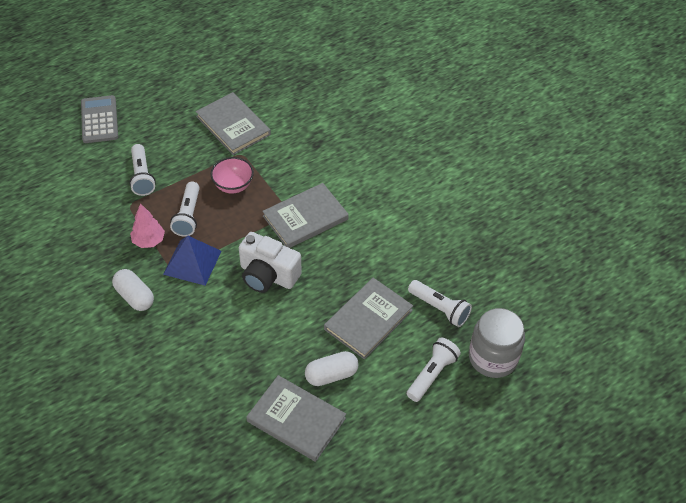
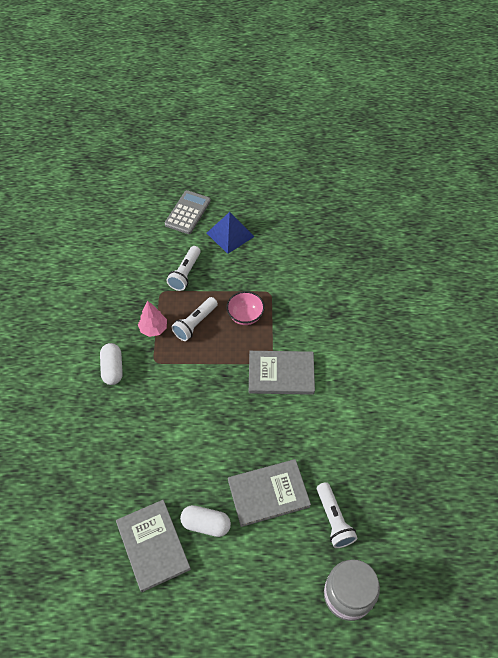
camera: 35 degrees right, 5 degrees up
(192, 262) = (171, 364): blue pyramid -> blue pyramid (230, 234)
(233, 125) = (280, 265): grey book -> none
(268, 275) = (218, 407): white camera -> none
(432, 374) = (285, 576): white flashlight -> none

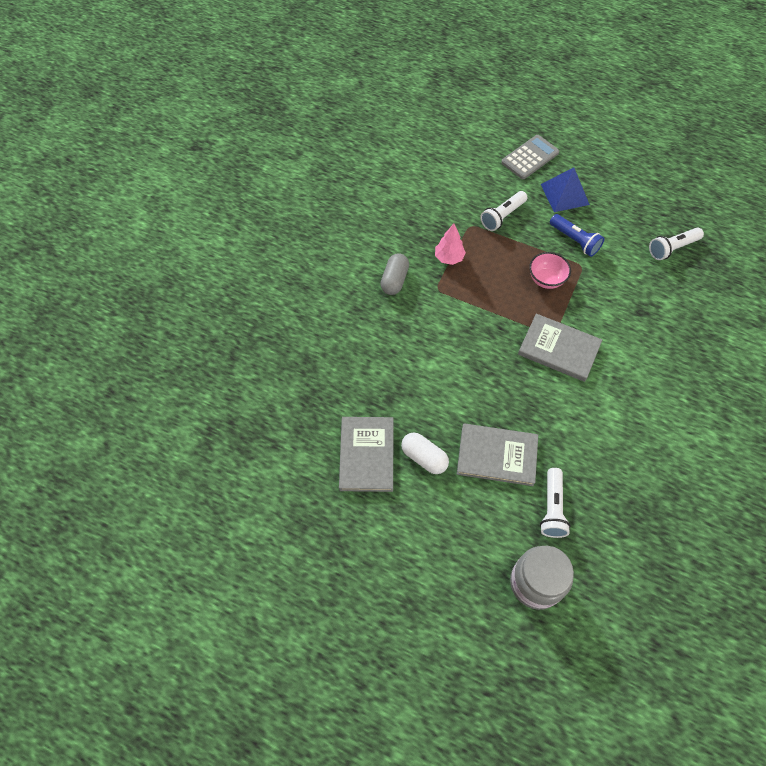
camera: 25 degrees right, 5 degrees up
(112, 369) = (394, 280): white capsule -> grey capsule
(195, 324) = (492, 268): white flashlight -> white flashlight (672, 248)
(255, 272) = (575, 240): none -> blue flashlight

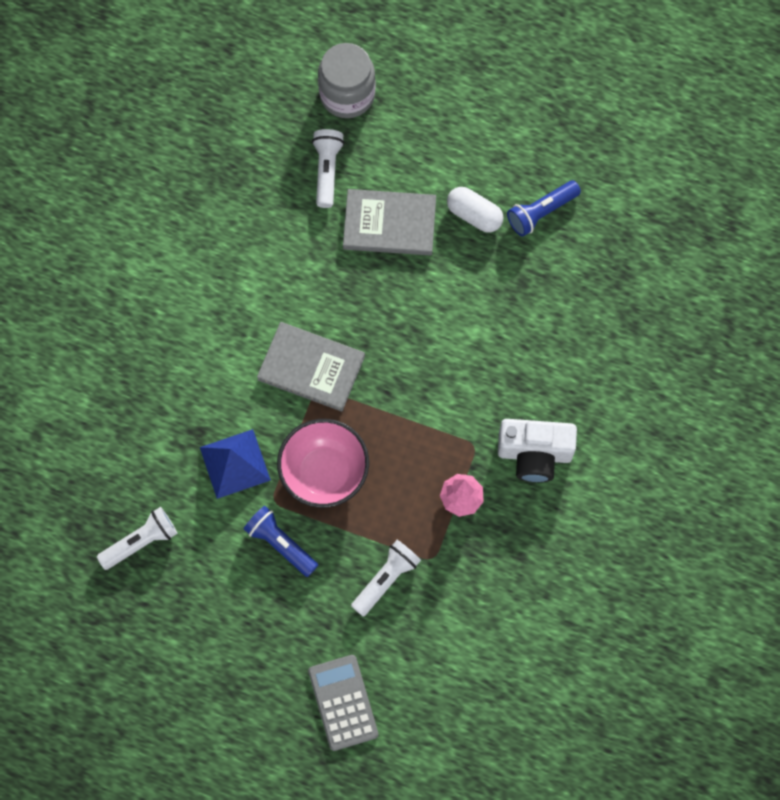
camera: 175 degrees right, 10 degrees up
(367, 455) = (541, 212): grey book -> blue flashlight
(394, 280) = (534, 454): grey capsule -> white camera
(530, 157) = (343, 702): grey calculator -> grey calculator turned 120 degrees clockwise
(546, 279) = (324, 473): pink bowl -> pink bowl, size x1.59
(565, 194) = (291, 631): blue pyramid -> blue pyramid (234, 463)

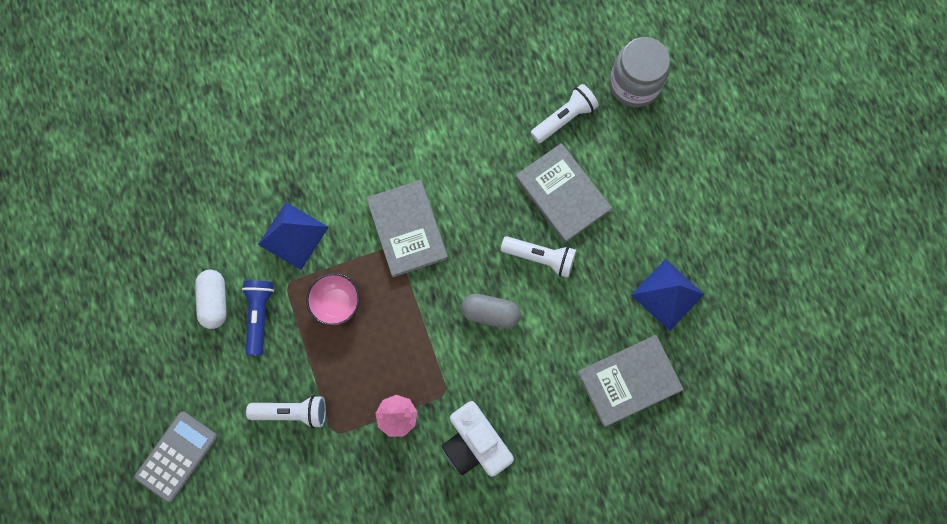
camera: 50 degrees right, 5 degrees up
(141, 541) = (186, 219): white flashlight -> white flashlight (540, 257)
(324, 473) = (336, 303): pink bowl -> pink bowl, size x0.63
(439, 358) = (490, 313): none -> grey capsule
(474, 215) = (622, 248): white capsule -> white capsule (215, 301)
(541, 212) = (667, 294): blue flashlight -> blue pyramid
(584, 298) = (629, 381): none -> grey book

